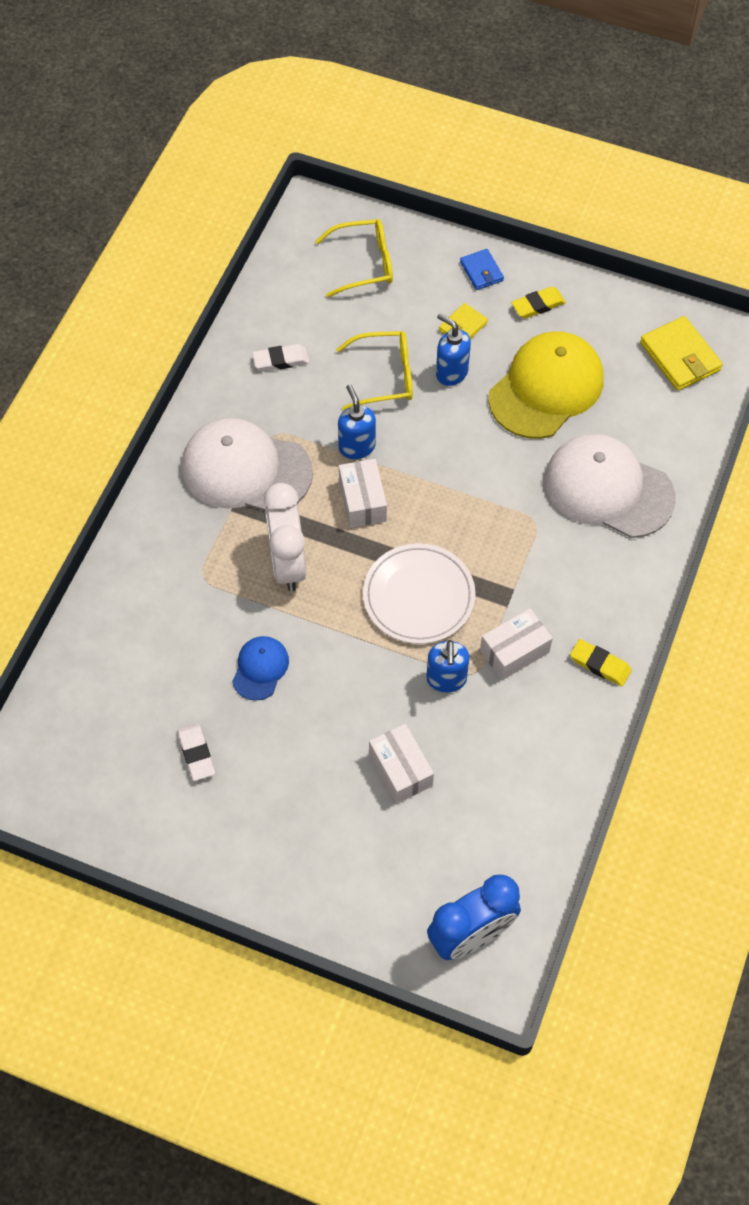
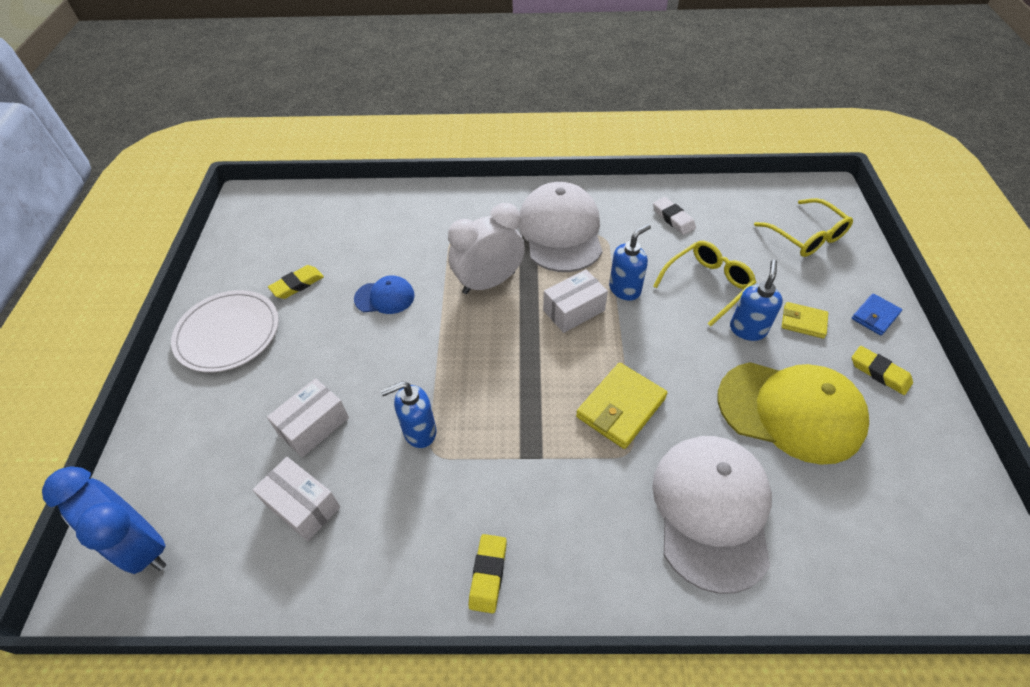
camera: 70 degrees right, 10 degrees down
(196, 754) = (297, 284): white eraser -> yellow eraser
(384, 376) = (707, 285): yellow glasses -> yellow glasses turned 105 degrees counterclockwise
(419, 596) = (498, 381): white plate -> white plate (228, 333)
(514, 651) = (472, 481): white box -> white box (302, 506)
(679, 357) = (937, 533): yellow wallet -> yellow wallet (620, 407)

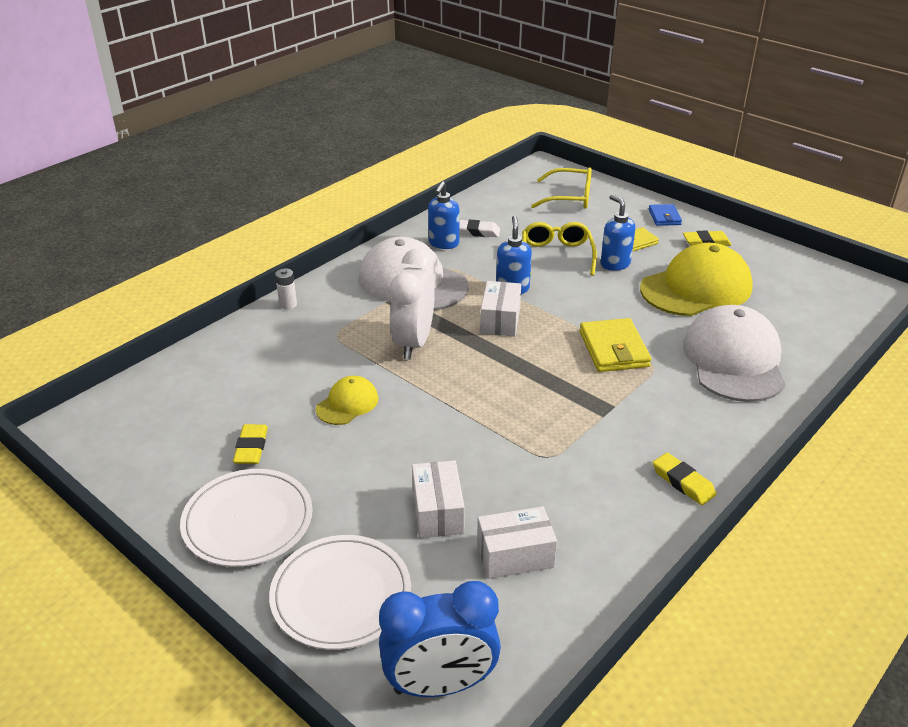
camera: 50 degrees left, 15 degrees down
(193, 429) = (341, 595): none -> white plate
(385, 297) = (347, 404): blue cap -> yellow cap
(419, 432) = (518, 454): blue soap dispenser -> blue soap dispenser (443, 243)
(460, 194) = (288, 304): none -> white battery
(711, 510) = (733, 360): white cap -> white cap turned 45 degrees clockwise

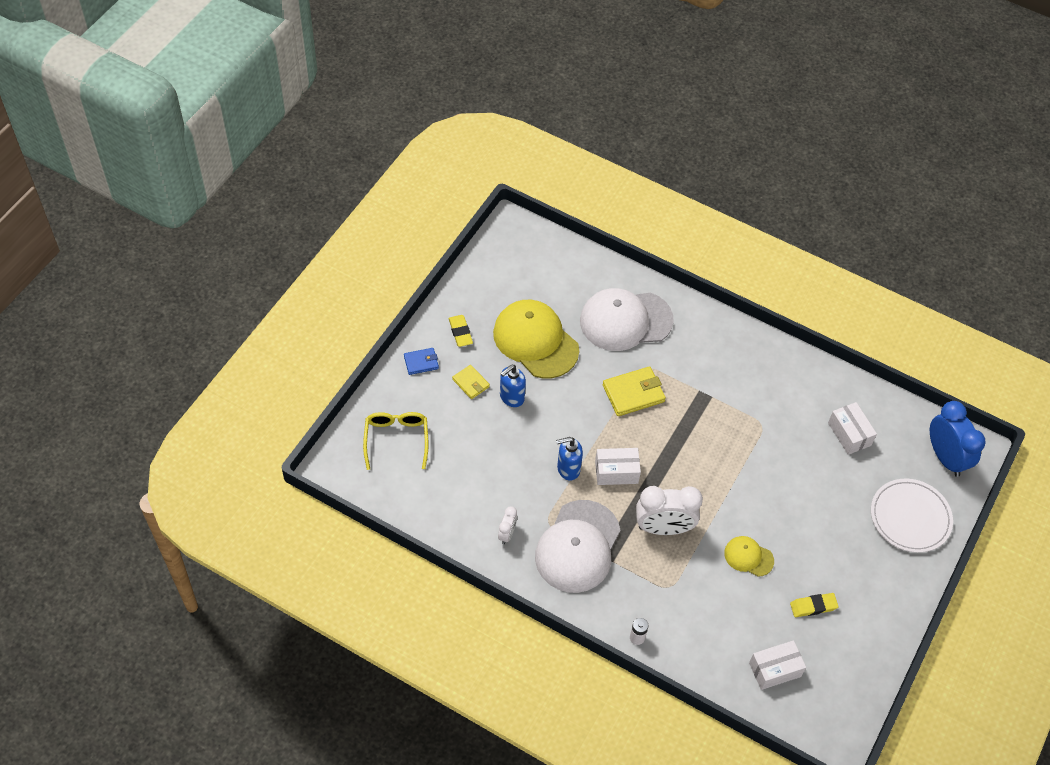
camera: 105 degrees left, 20 degrees up
(248, 521) = (876, 585): white plate -> none
(438, 511) = (830, 479): white box -> white box (775, 669)
(443, 243) = (507, 534): blue soap dispenser -> white clock
(476, 232) = (479, 510): white eraser -> none
(556, 255) = (507, 441): yellow glasses -> none
(683, 482) = (760, 352): yellow eraser -> none

